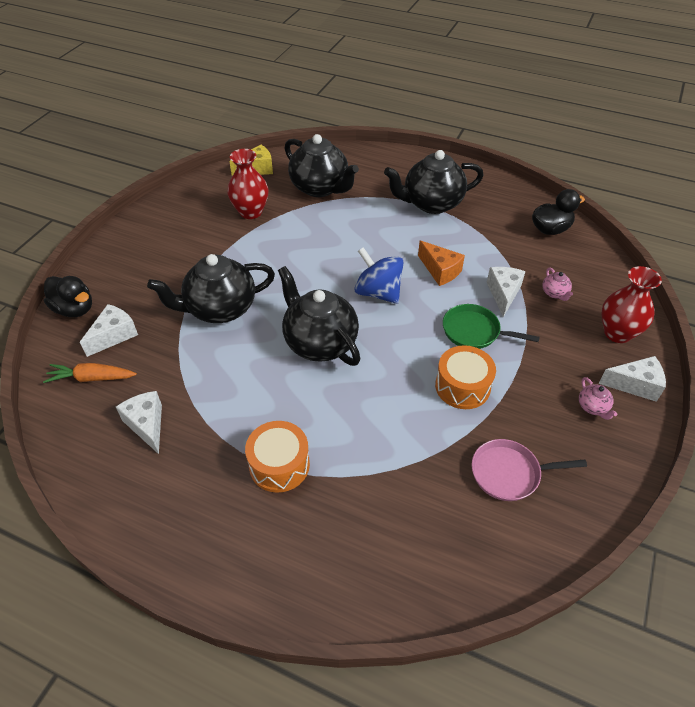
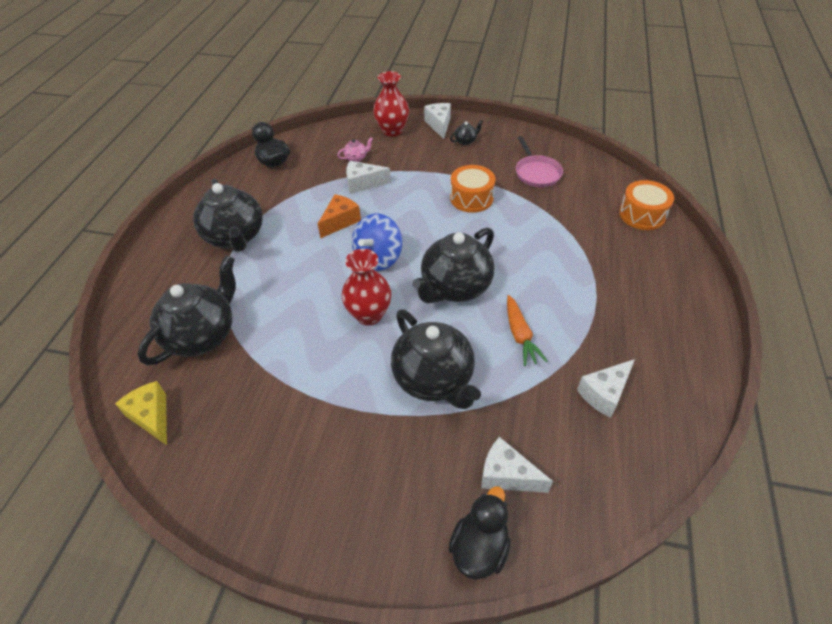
camera: 100 degrees left, 0 degrees up
(91, 378) = (574, 472): orange carrot -> orange carrot (520, 335)
(251, 212) = (254, 397): red vase -> red vase (369, 315)
(279, 465) = (593, 287): orange drum -> orange drum (642, 215)
(474, 331) = (411, 196): green pan -> none
(593, 407) = (465, 141): pink teapot -> black teapot

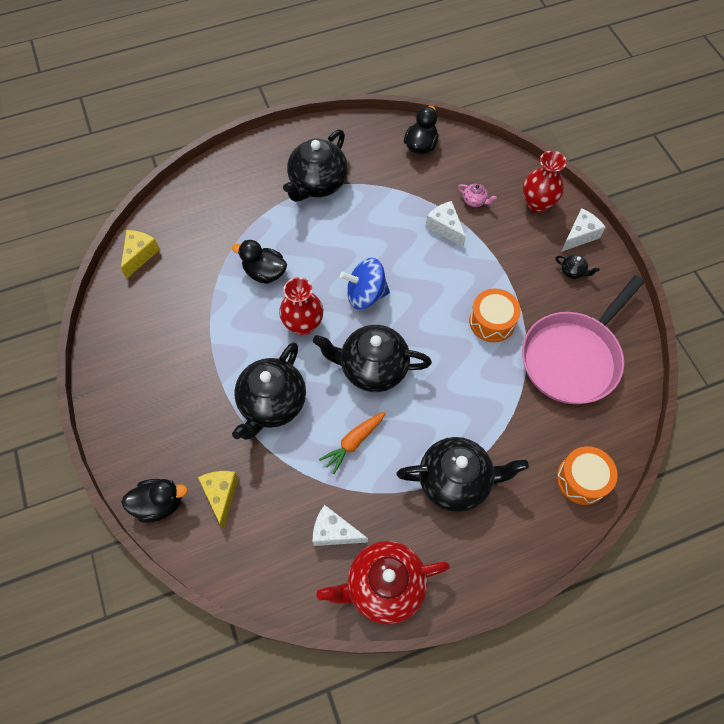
camera: 55 degrees right, 15 degrees up
(202, 335) = (216, 233): black teapot -> black teapot (455, 481)
(286, 317) = (264, 272): none -> black duck
(340, 221) = (386, 241): orange cheese -> none
(507, 475) = (221, 495): white cheese -> yellow cheese
(536, 173) = (573, 357): pink pan -> pink pan, size x1.89
(679, 381) = (383, 586): none -> red teapot

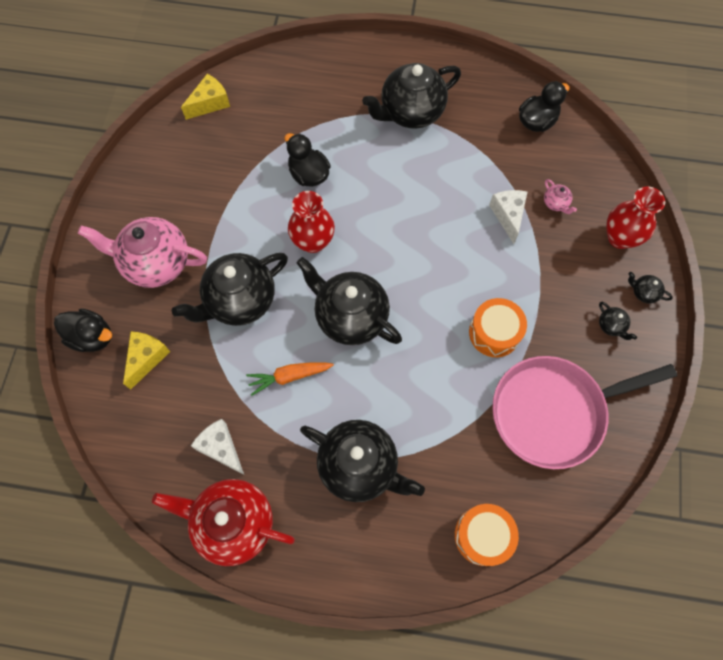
camera: 30 degrees right, 5 degrees up
(177, 411) = (155, 263): none -> pink teapot
(365, 294) = (388, 243): blue spinning top -> none
(579, 235) = (643, 292): white cheese -> black teapot

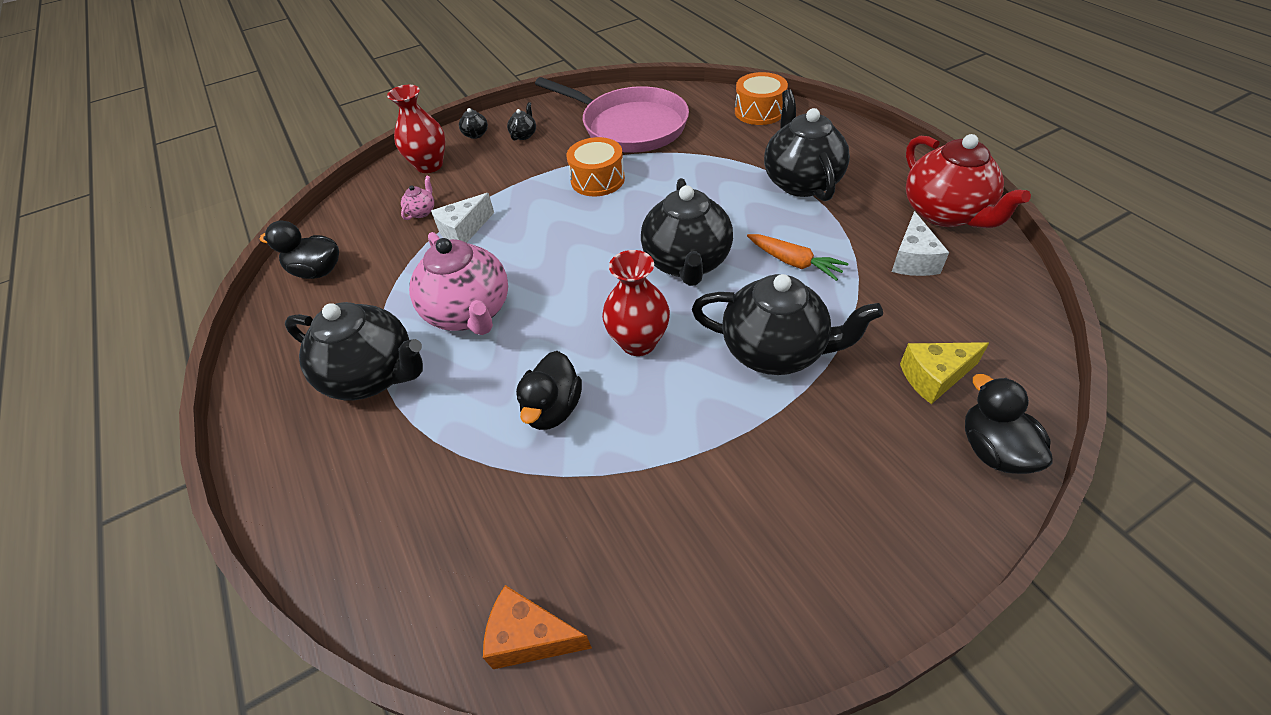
camera: 125 degrees left, 20 degrees down
(155, 263) = (837, 468): pink teapot -> pink teapot (470, 313)
(210, 103) = (530, 637): yellow cheese -> orange cheese

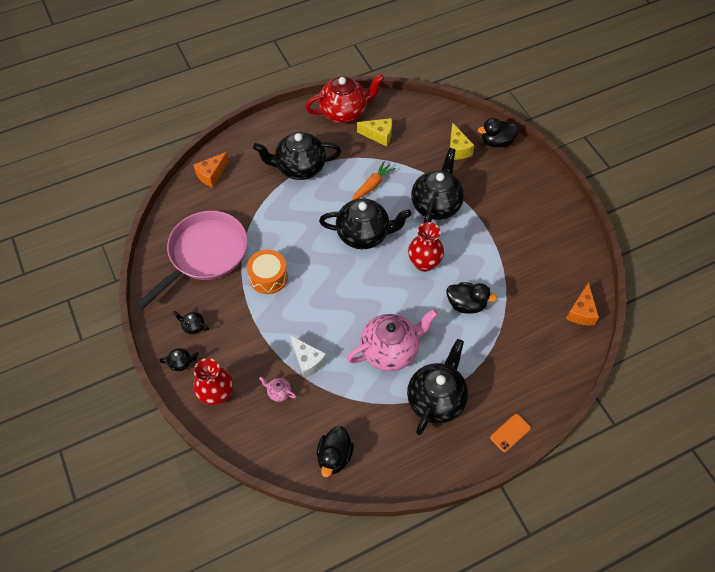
camera: 90 degrees left, 10 degrees up
(283, 486) = (510, 433): none -> orange phone
(759, 111) = (212, 174): orange drum -> orange cheese
(913, 259) = (379, 135): white cheese -> yellow cheese

